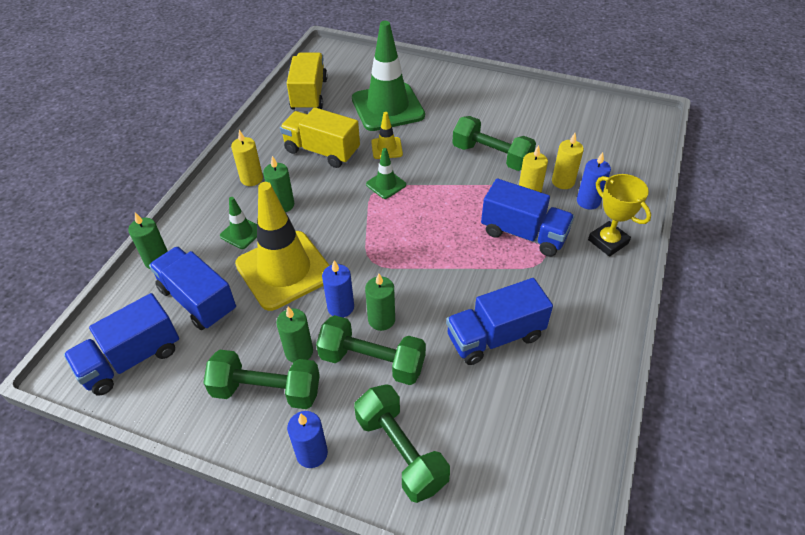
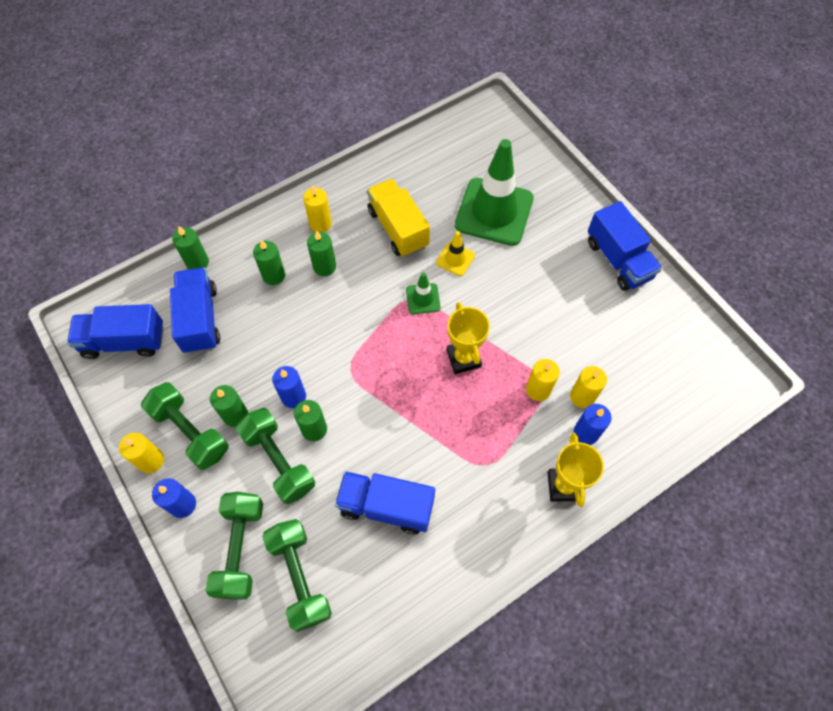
camera: 35 degrees right, 15 degrees up
(241, 233) = (274, 275): green traffic cone -> green candle
(246, 438) = (151, 461): none -> yellow candle
(284, 270) = (279, 333): yellow traffic cone -> none
(309, 95) = (436, 156): yellow truck -> none
(455, 205) = (463, 358): none -> yellow trophy
(491, 156) = (541, 326): green dumbbell -> green dumbbell (300, 577)
(523, 234) = (496, 427): blue truck -> blue truck (618, 260)

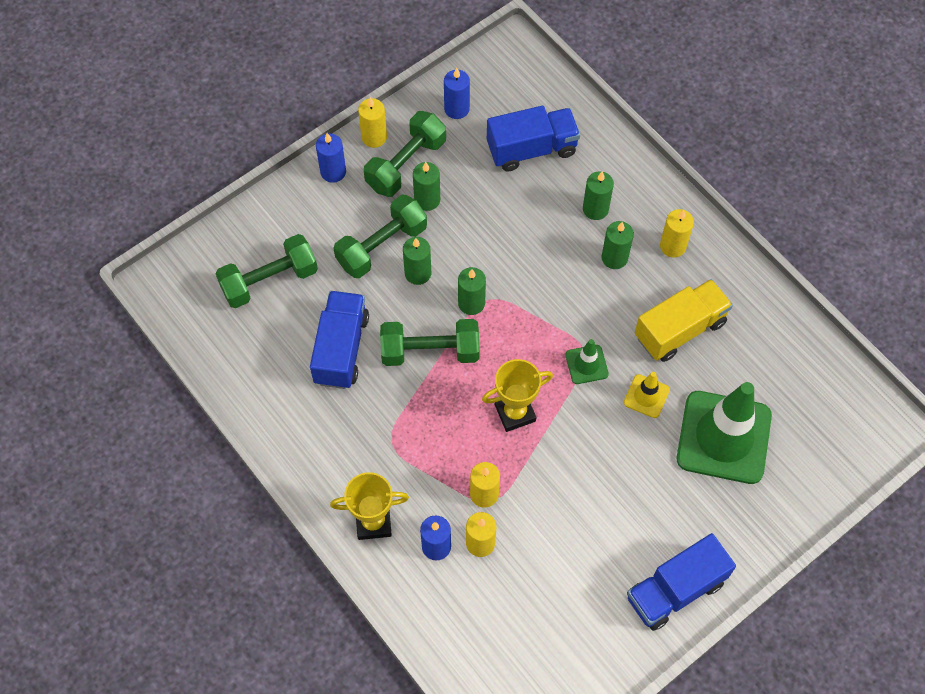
camera: 85 degrees right, 0 degrees up
(124, 341) = (498, 88): blue truck -> none
(197, 262) = (601, 133): green candle -> green candle (471, 303)
(240, 549) = (293, 227): green dumbbell -> green dumbbell (430, 351)
(293, 396) = (452, 249): blue candle -> blue candle (456, 109)

